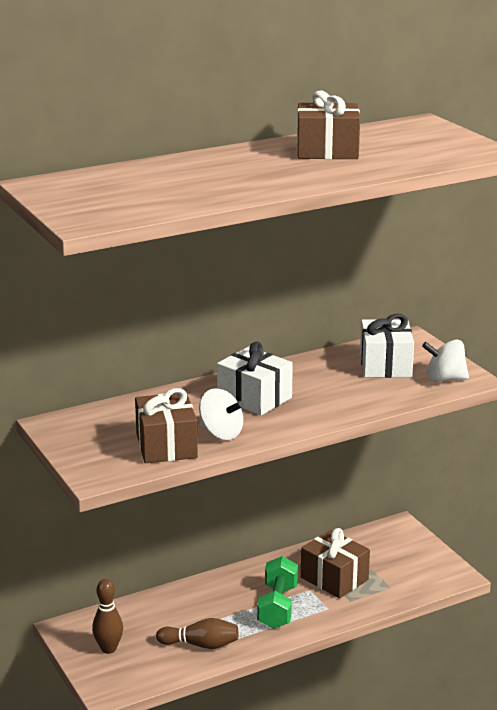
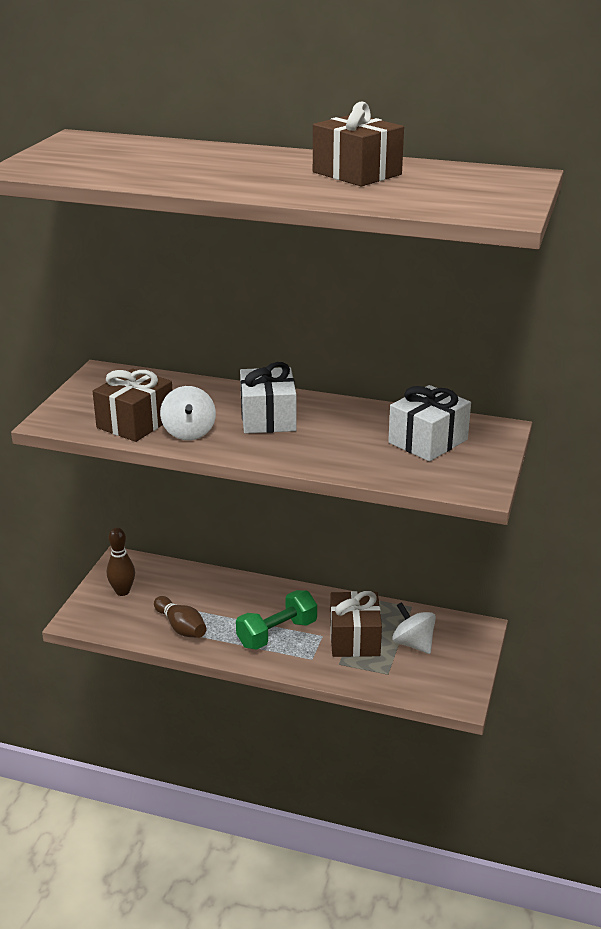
camera: 45 degrees right, 5 degrees up
(445, 379) = (456, 477): white spinning top -> white spinning top (413, 644)

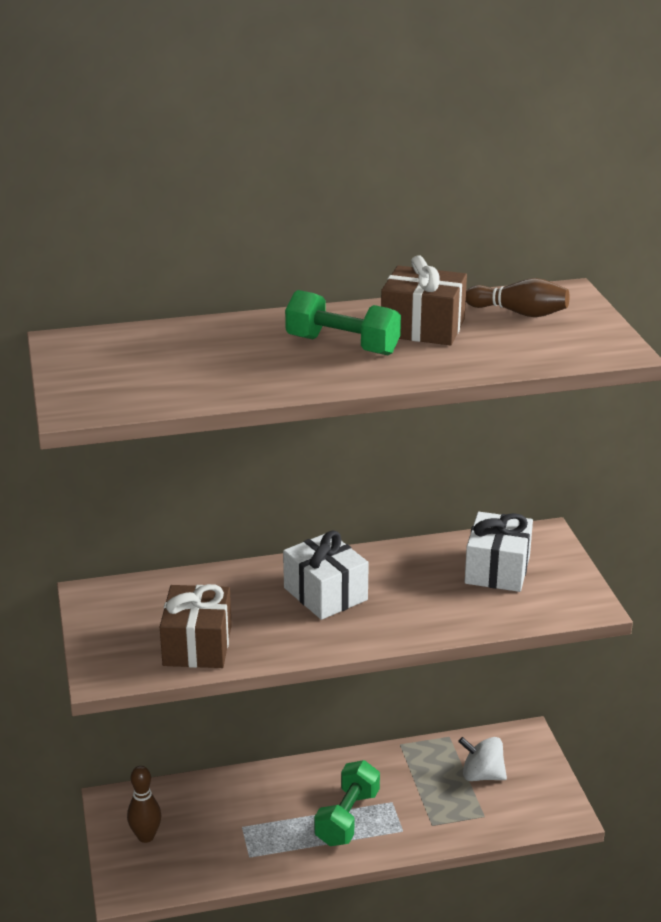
camera: 30 degrees left, 0 degrees up
(181, 627) = (245, 851): brown bowling pin -> brown bowling pin (519, 313)
(189, 432) = (265, 638): white spinning top -> none
(272, 172) = (342, 345): none -> green dumbbell
(354, 638) = (425, 792): brown gift -> none

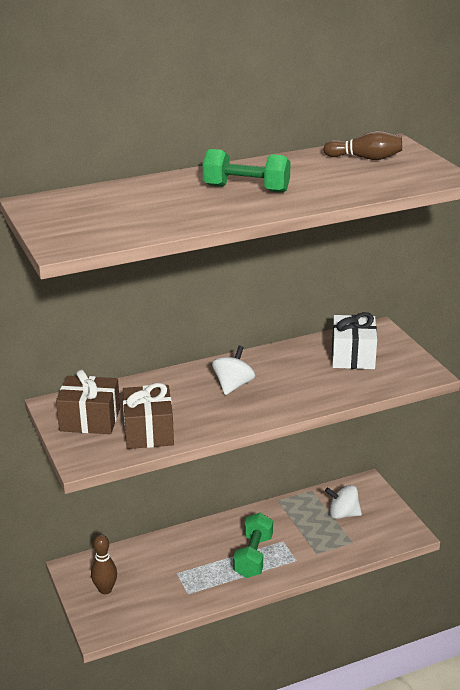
camera: 10 degrees left, 0 degrees up
(325, 594) = (233, 385): white gift -> white spinning top
(423, 328) = (300, 173): brown gift -> brown gift (90, 420)

